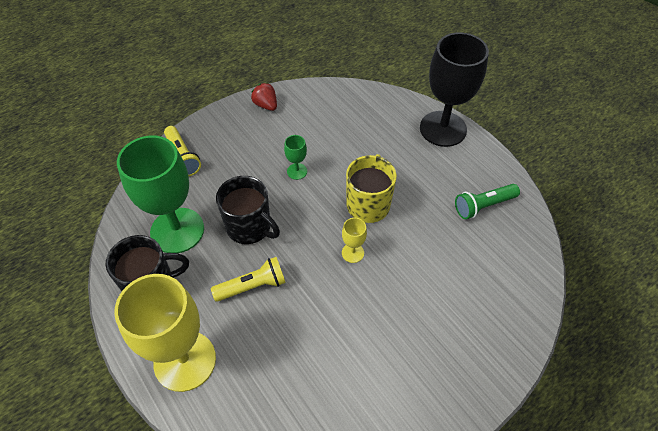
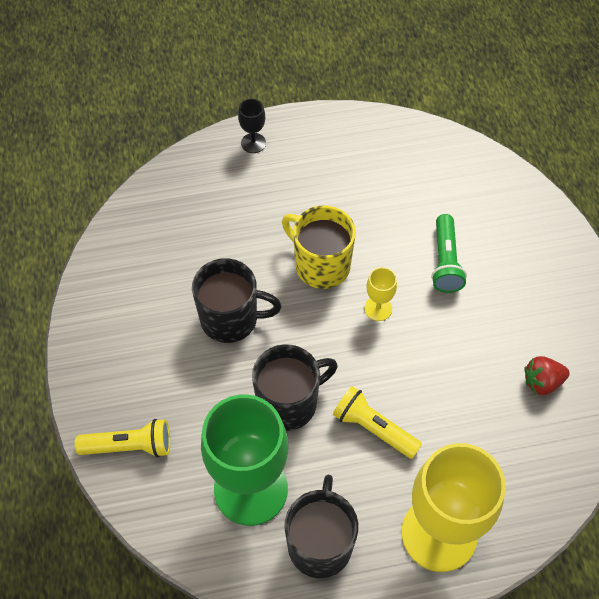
camera: 65 degrees left, 5 degrees up
(252, 286) = (374, 428): yellow flashlight -> yellow flashlight turned 60 degrees counterclockwise
(266, 105) = (96, 312): red strawberry -> red strawberry (542, 382)
(297, 171) = (231, 319): green goblet -> black mug
(443, 129) = (253, 143): black goblet -> black goblet, size x0.41
(483, 206) = (379, 160): green flashlight -> green flashlight (445, 261)

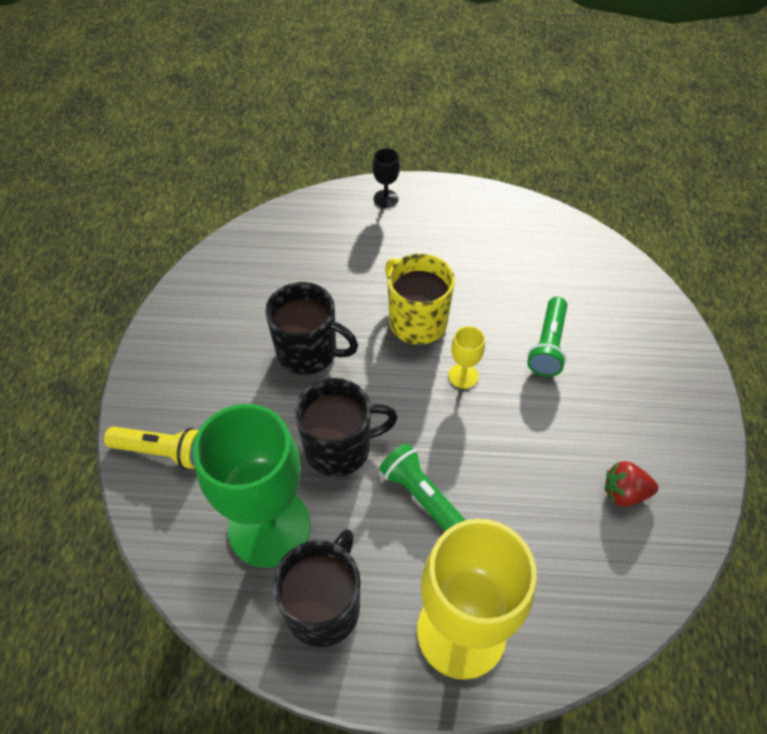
camera: 15 degrees right, 5 degrees down
(374, 428) = (422, 496): yellow flashlight -> green flashlight

